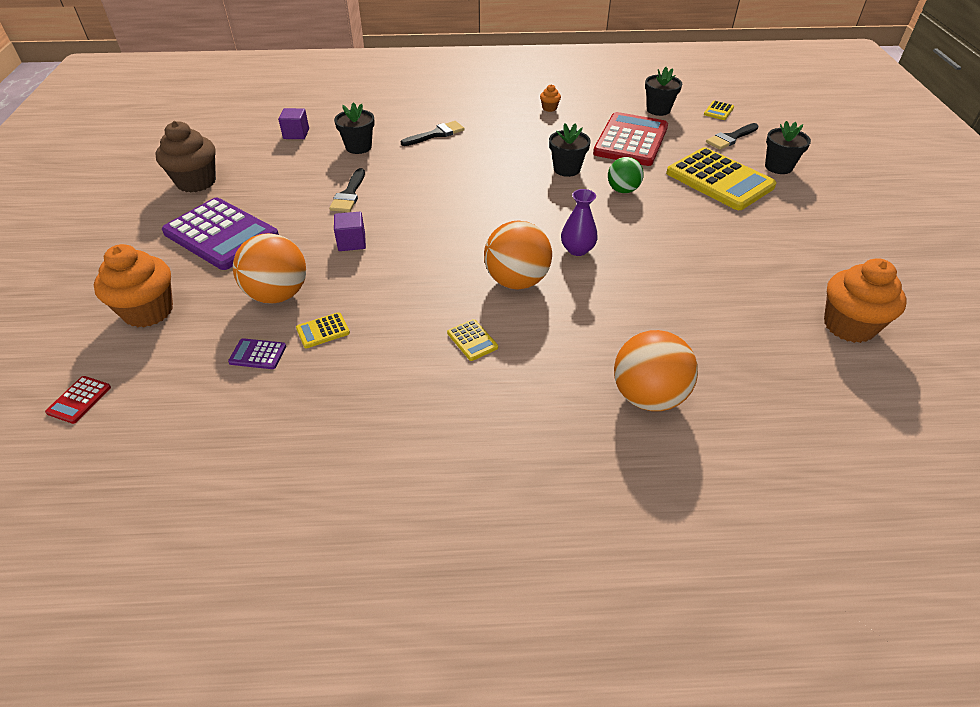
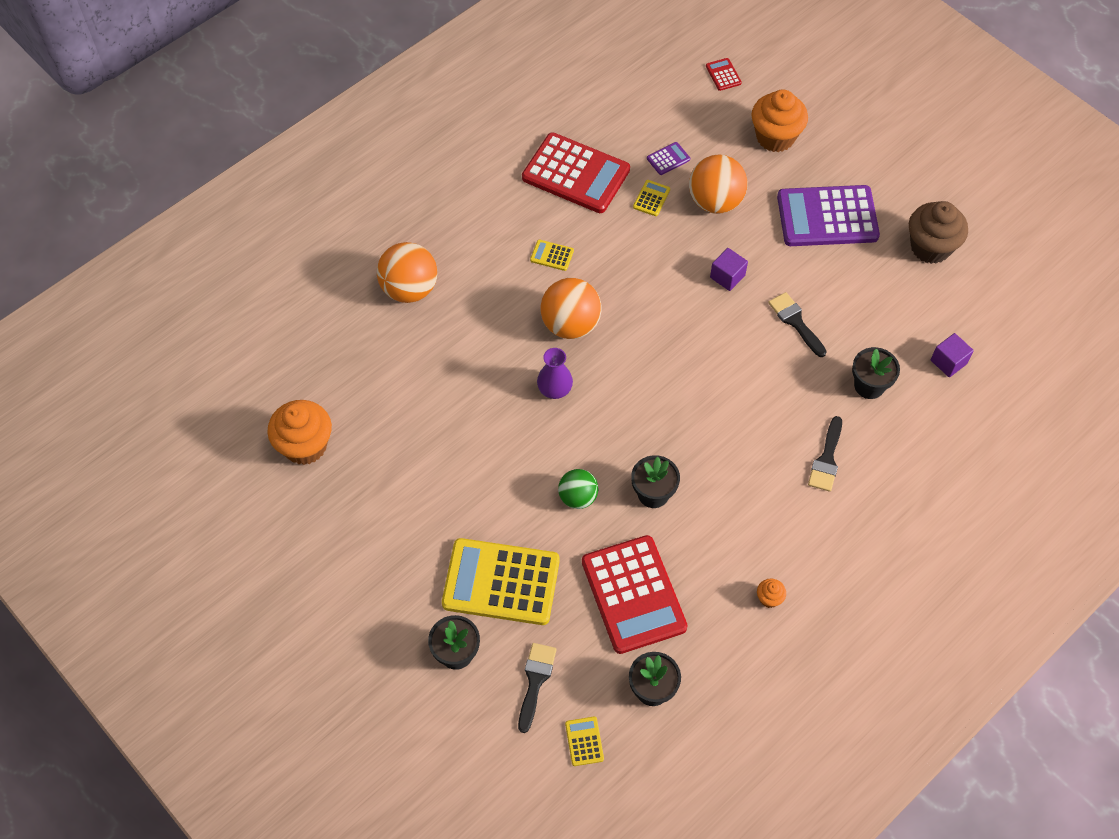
camera: 140 degrees right, 15 degrees up
(358, 400) = (576, 174): none -> red calculator

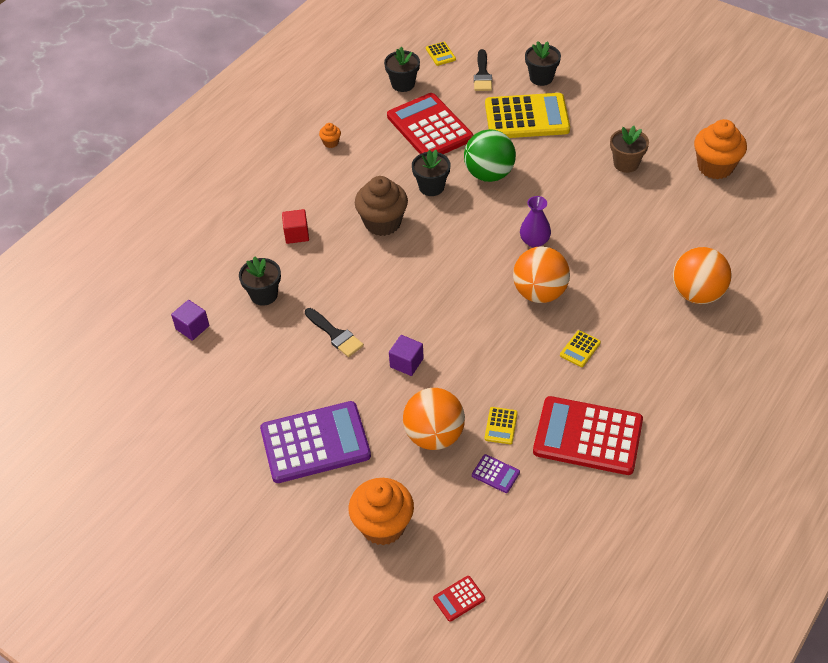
camera: 170 degrees right, 10 degrees down
(407, 475) = (626, 163): none -> brown flower pot
(552, 255) = (580, 349): yellow calculator -> yellow calculator turned 120 degrees clockwise
(578, 497) = (489, 174): green ball -> green ball, size x1.62
(668, 159) = (495, 474): purple calculator -> purple calculator turned 105 degrees counterclockwise
(723, 75) = (459, 599): red calculator -> red calculator turned 90 degrees clockwise
(826, 459) = (296, 234): black brush -> red cube
(930, 247) = (207, 432): brown cupcake -> brown cupcake (382, 223)

